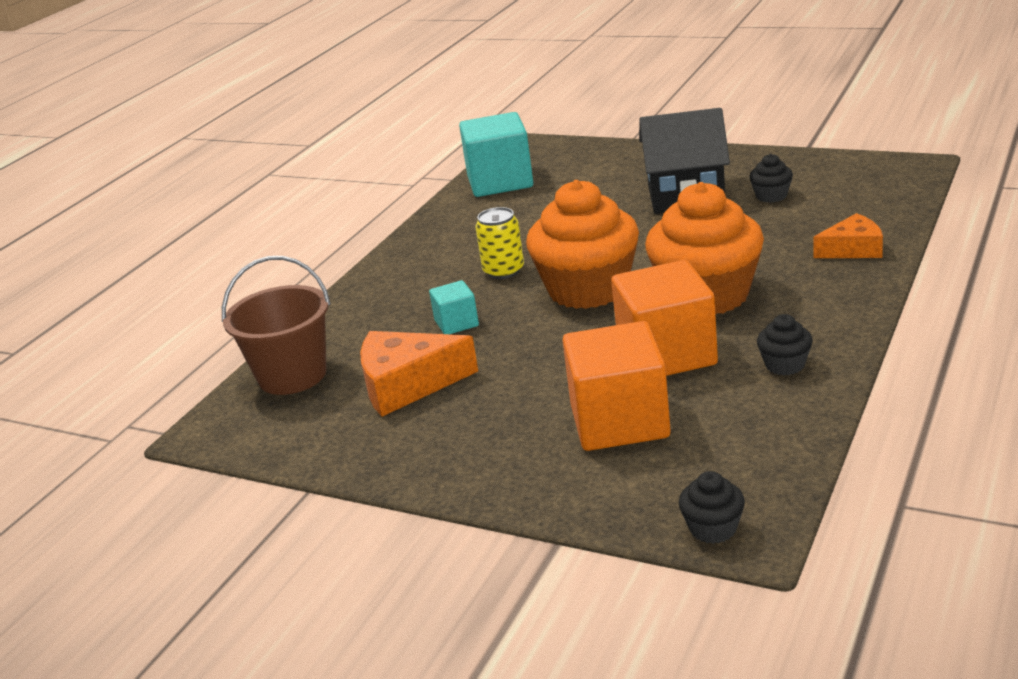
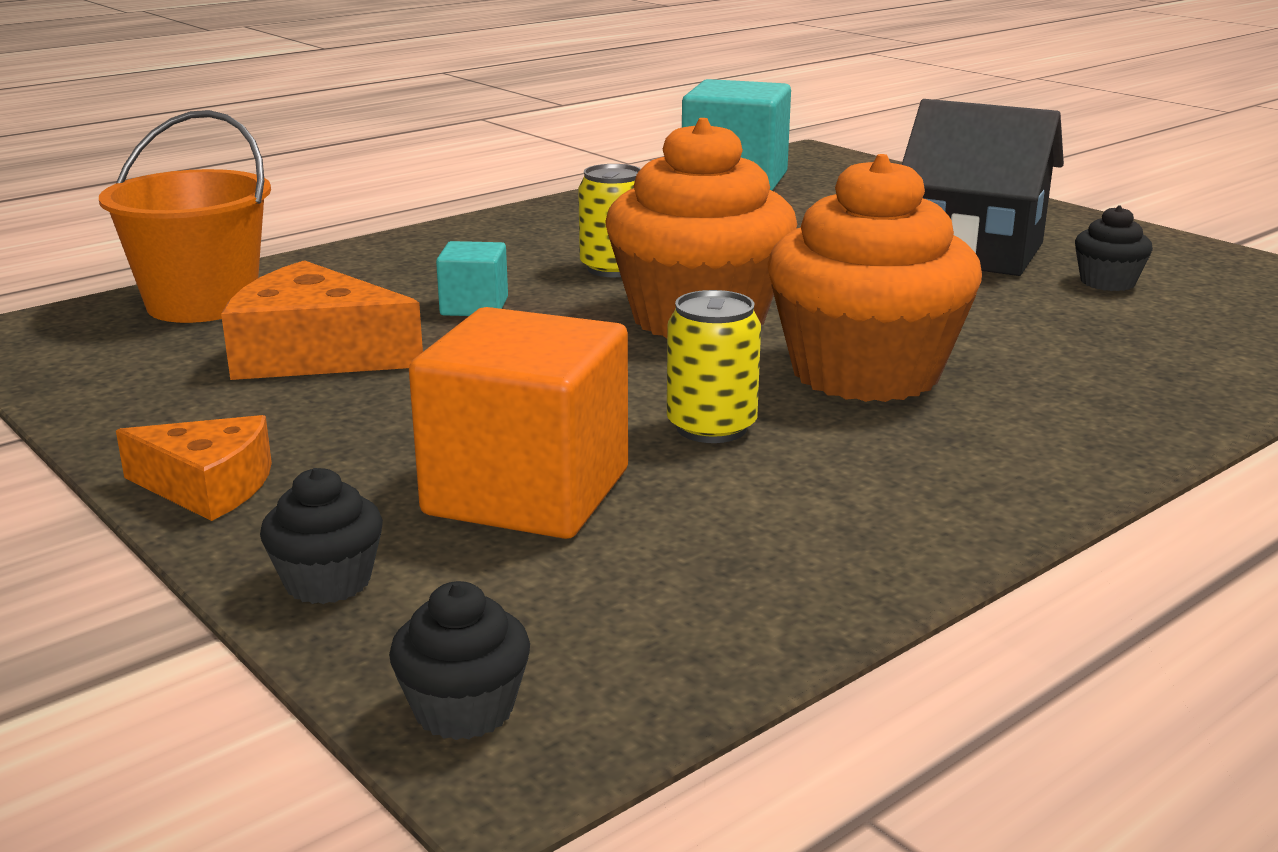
camera: 20 degrees right, 5 degrees down
(292, 375) = (202, 303): brown bucket -> orange bucket
(666, 354) = (711, 427): orange cube -> yellow can
(785, 365) = (885, 500): black cupcake -> black cupcake (328, 581)
(853, 249) = (1177, 379): orange cheese -> orange cheese (208, 487)

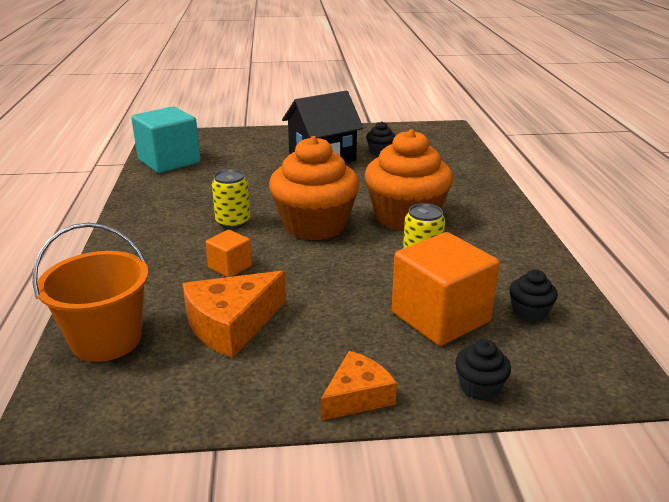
camera: 55 degrees left, 5 degrees up
(464, 709) = (597, 383): black cupcake -> black cupcake (529, 312)
(474, 306) = (230, 267): turquoise cube -> orange cube

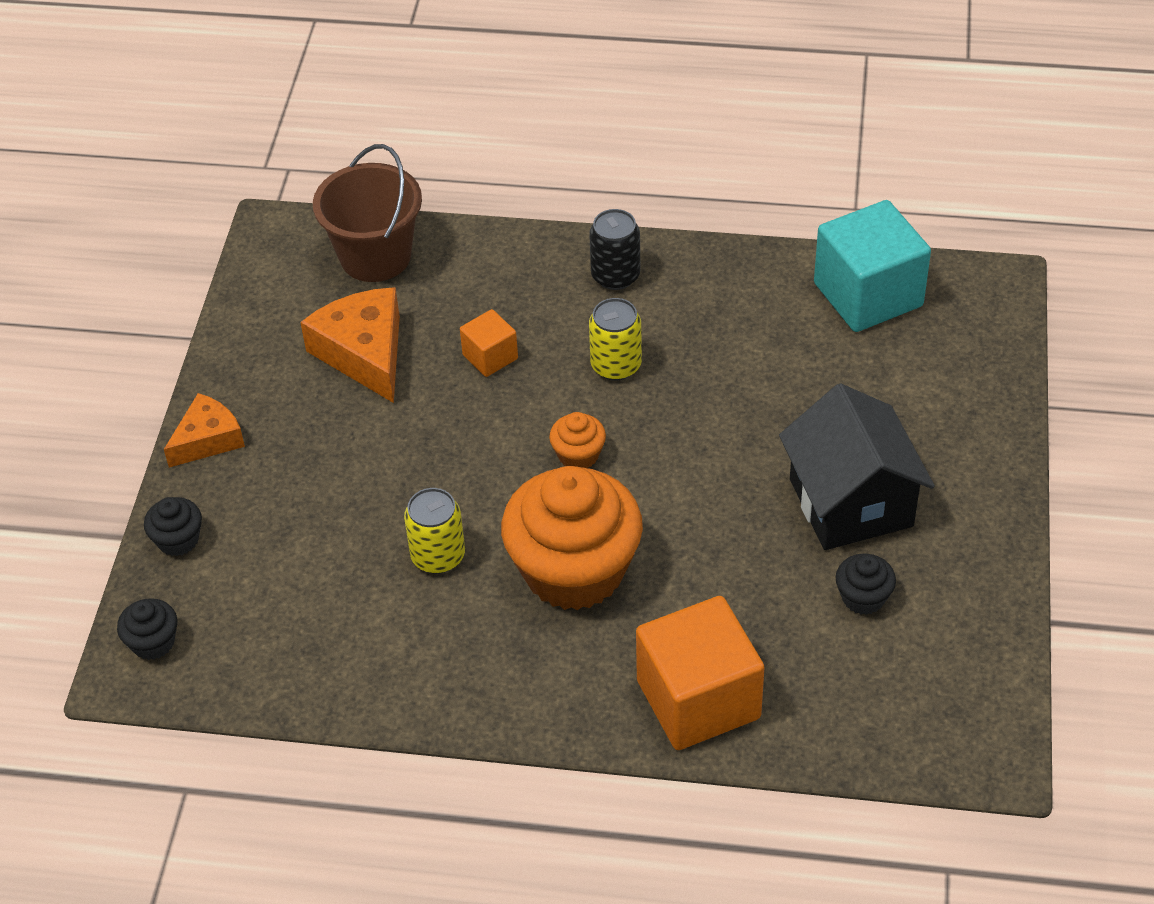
camera: 105 degrees right, 20 degrees up
(106, 340) = (375, 256): orange bucket -> brown bucket
(145, 230) = (615, 276): none -> black can
(314, 225) = (578, 455): orange cupcake -> orange cupcake, size x0.42
(357, 396) = (208, 439): orange cheese -> orange cheese turned 105 degrees counterclockwise
(440, 317) = (306, 541): orange cube -> orange cube (698, 699)
(529, 312) = (281, 634): black cupcake -> black cupcake (153, 642)

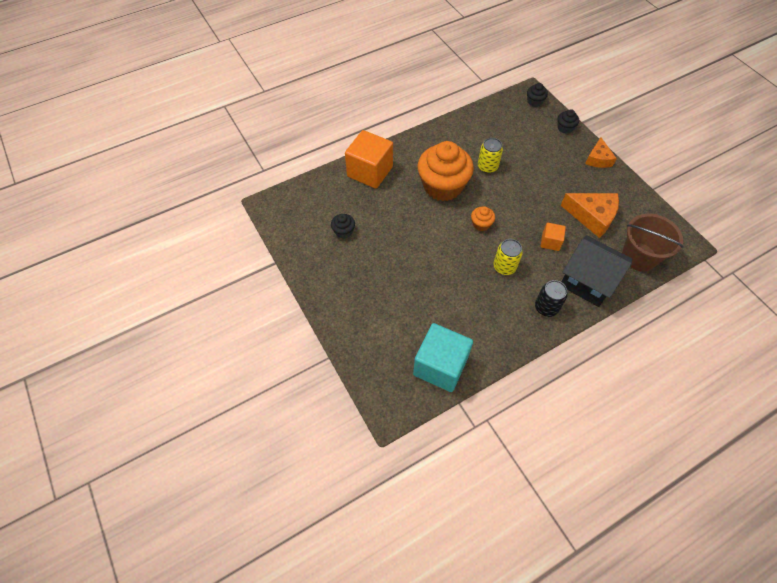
camera: 140 degrees right, 10 degrees up
(850, 502) = (373, 263): black house -> black house (587, 281)

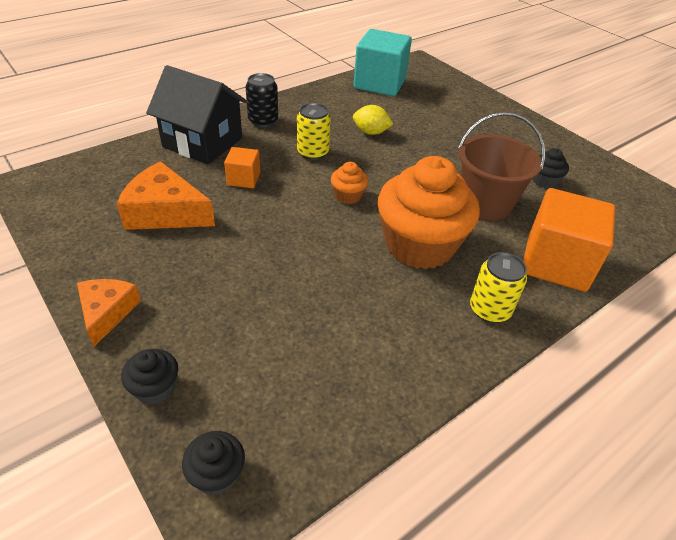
camera: 170 degrees right, 15 degrees down
(458, 289) = (371, 132): none -> yellow lemon
(487, 167) = (342, 283): yellow can -> yellow can (490, 310)
(639, 257) = (116, 167): brown bucket -> brown bucket (485, 204)

